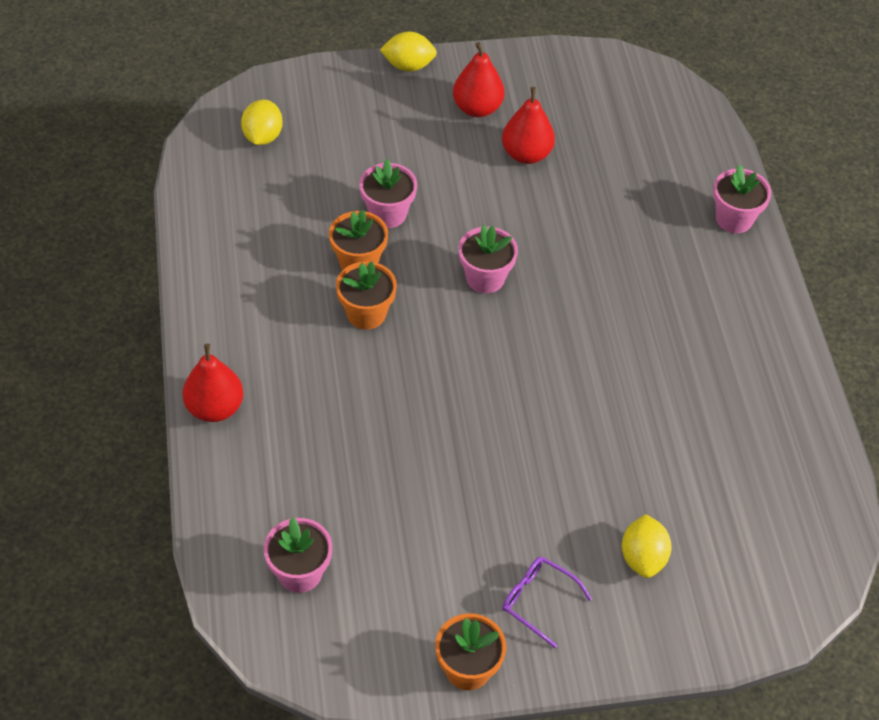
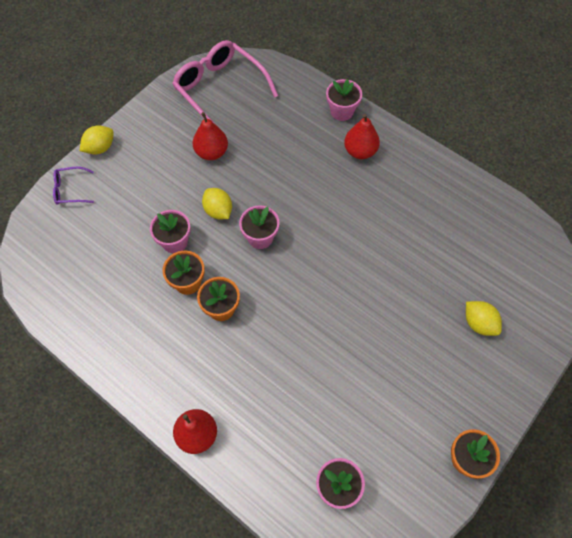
camera: 40 degrees left, 10 degrees up
(262, 136) = (60, 251): yellow lemon -> yellow lemon (218, 211)
(477, 108) = (161, 145): red pear -> red pear (360, 151)
(538, 601) = (459, 391): purple glasses -> purple glasses (70, 190)
(609, 96) = (220, 90): none -> pink glasses

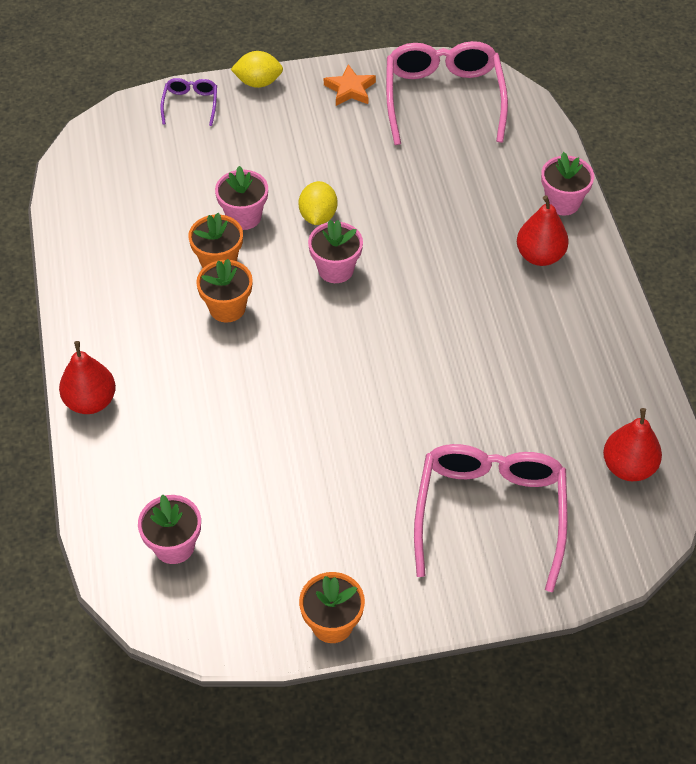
camera: 40 degrees right, 10 degrees down
(70, 190) = (190, 104): purple glasses -> purple glasses turned 60 degrees clockwise
(160, 117) = (350, 89): none -> orange star
(211, 152) = (369, 156): red pear -> red pear (628, 467)
(479, 323) = (490, 513): yellow lemon -> pink glasses

